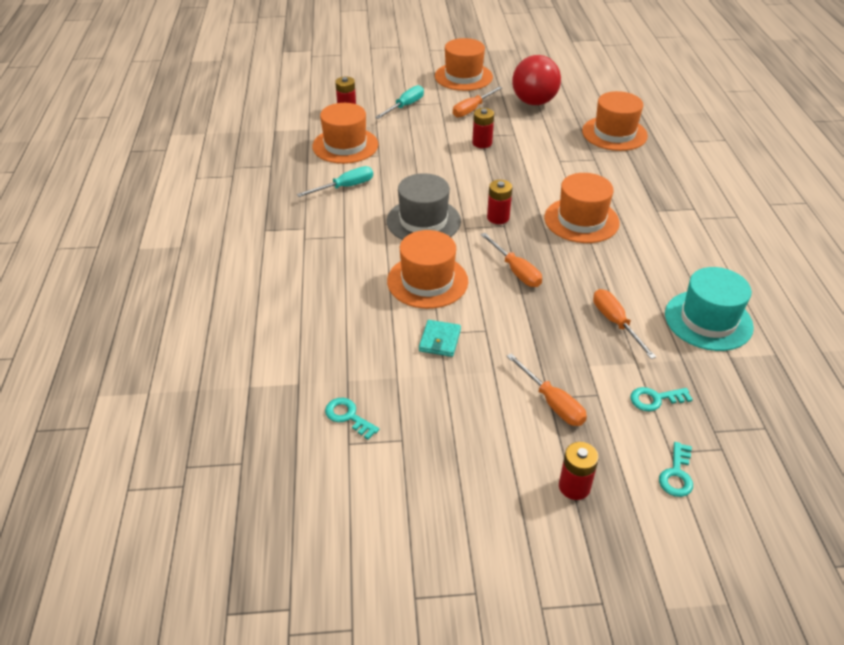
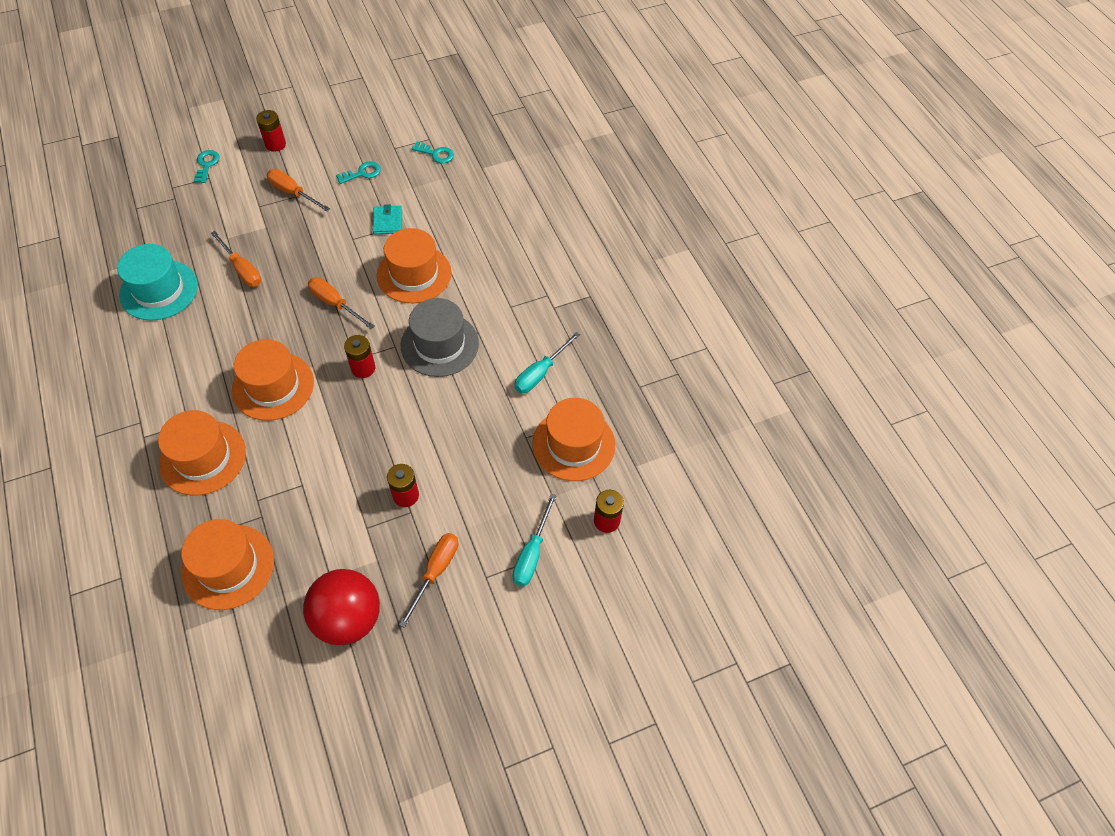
camera: 160 degrees right, 15 degrees up
(463, 77) = (470, 666): orange hat -> orange hat (203, 457)
(655, 399) = (215, 211): turquoise key -> turquoise key (362, 173)

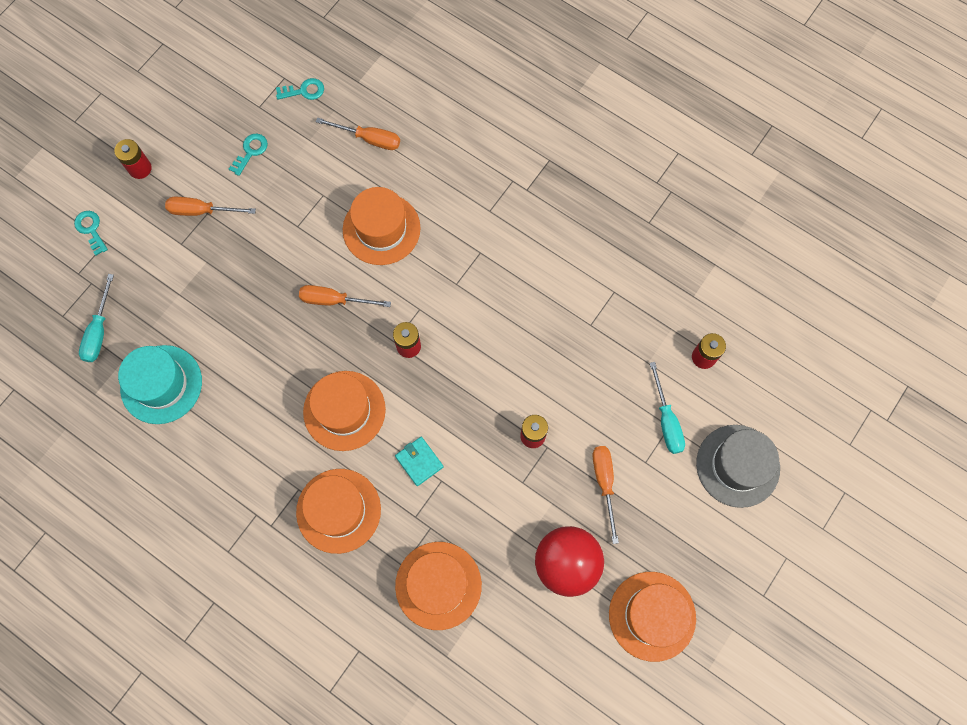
camera: 30 degrees left, 15 degrees up
(242, 269) = (221, 317): orange screwdriver -> orange screwdriver (369, 139)
(387, 222) = (315, 189): turquoise wallet -> turquoise wallet (419, 461)
(439, 344) = (456, 284): grey hat -> grey hat (737, 465)
(540, 373) = (560, 259): turquoise screwdriver -> turquoise screwdriver (99, 331)
(573, 444) = (633, 307): orange hat -> orange hat (652, 616)

